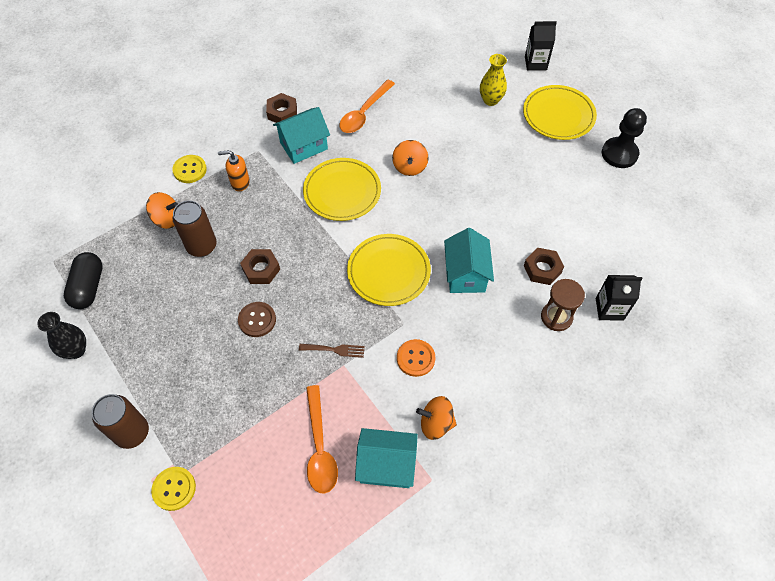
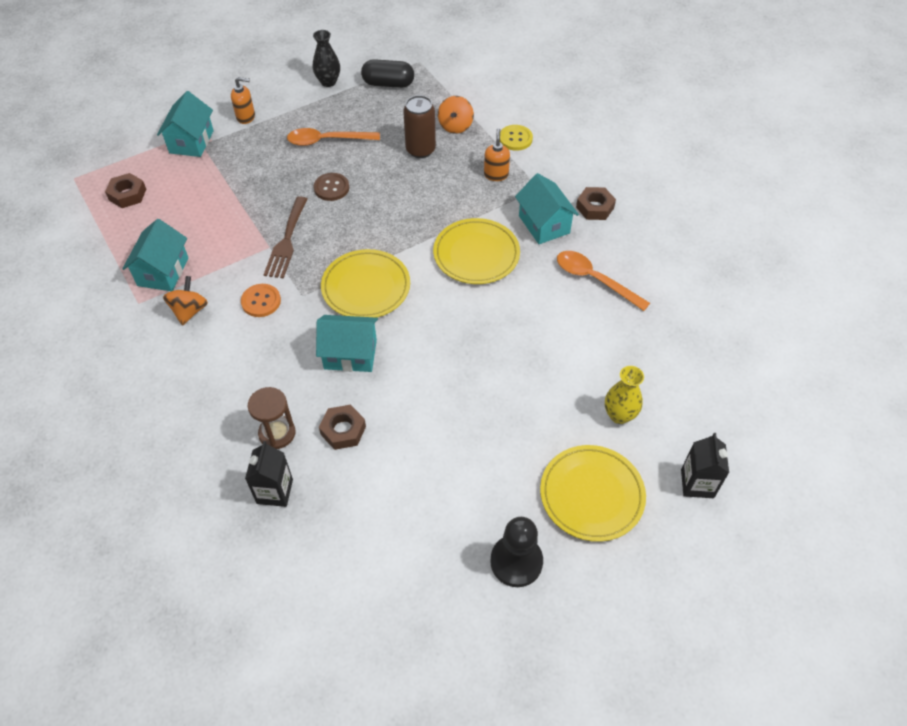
camera: 95 degrees right, 5 degrees down
(132, 432) = (246, 117): brown can -> orange soap dispenser
(174, 489) = (191, 142): yellow button -> turquoise house
(261, 269) = (387, 190): brown nut -> brown nut (127, 194)
(320, 447) = (195, 227): orange spoon -> orange spoon (327, 140)
(335, 350) = (286, 241): brown fork -> brown fork, size x1.69
(409, 167) = (507, 317): orange spinning top -> none

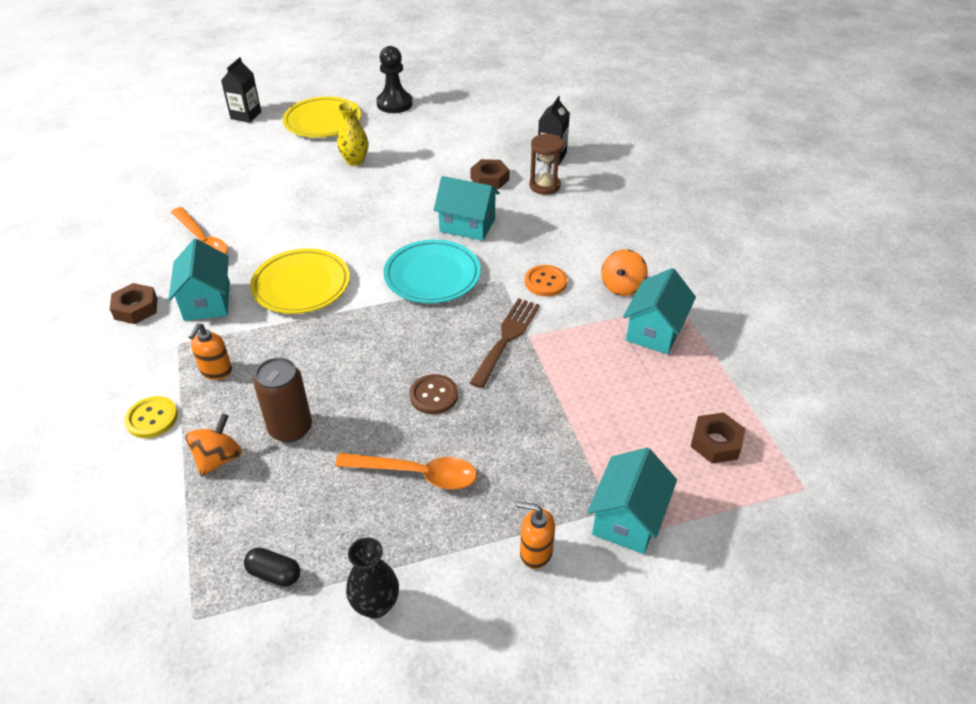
camera: 165 degrees left, 10 degrees down
(366, 287) = (432, 275): yellow plate -> turquoise plate
(388, 84) = (274, 574): black capsule -> black capsule, size x0.62
(619, 415) = (267, 153): yellow vase -> yellow vase (355, 161)

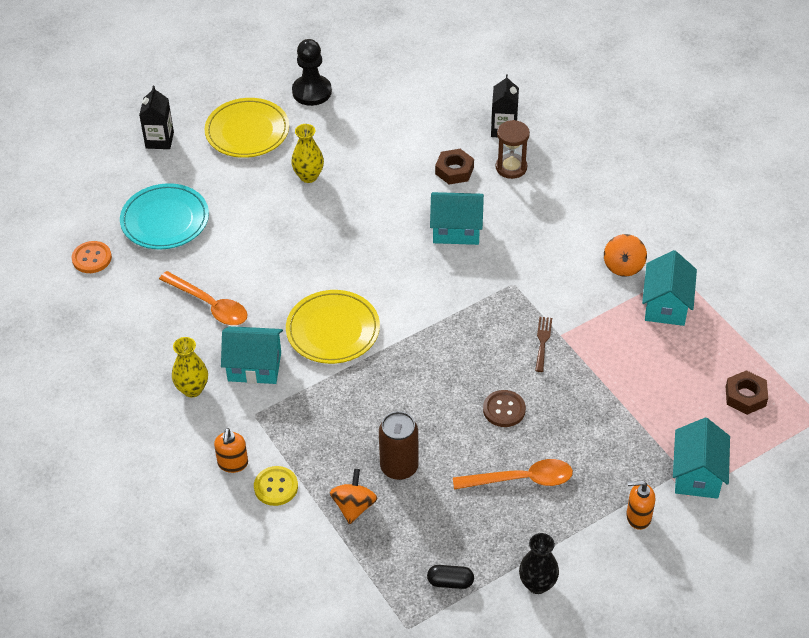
camera: 15 degrees left, 5 degrees up
(136, 308) = (192, 389): brown nut -> yellow vase
(207, 301) = (254, 367): turquoise house -> turquoise house turned 60 degrees counterclockwise
(216, 371) = (305, 432): orange soap dispenser -> orange soap dispenser (233, 464)
(432, 275) = (449, 293): turquoise plate -> turquoise plate (165, 220)
(507, 338) = (543, 341): brown fork -> brown fork, size x0.59
(545, 282) = (554, 277): orange button -> orange button (92, 258)

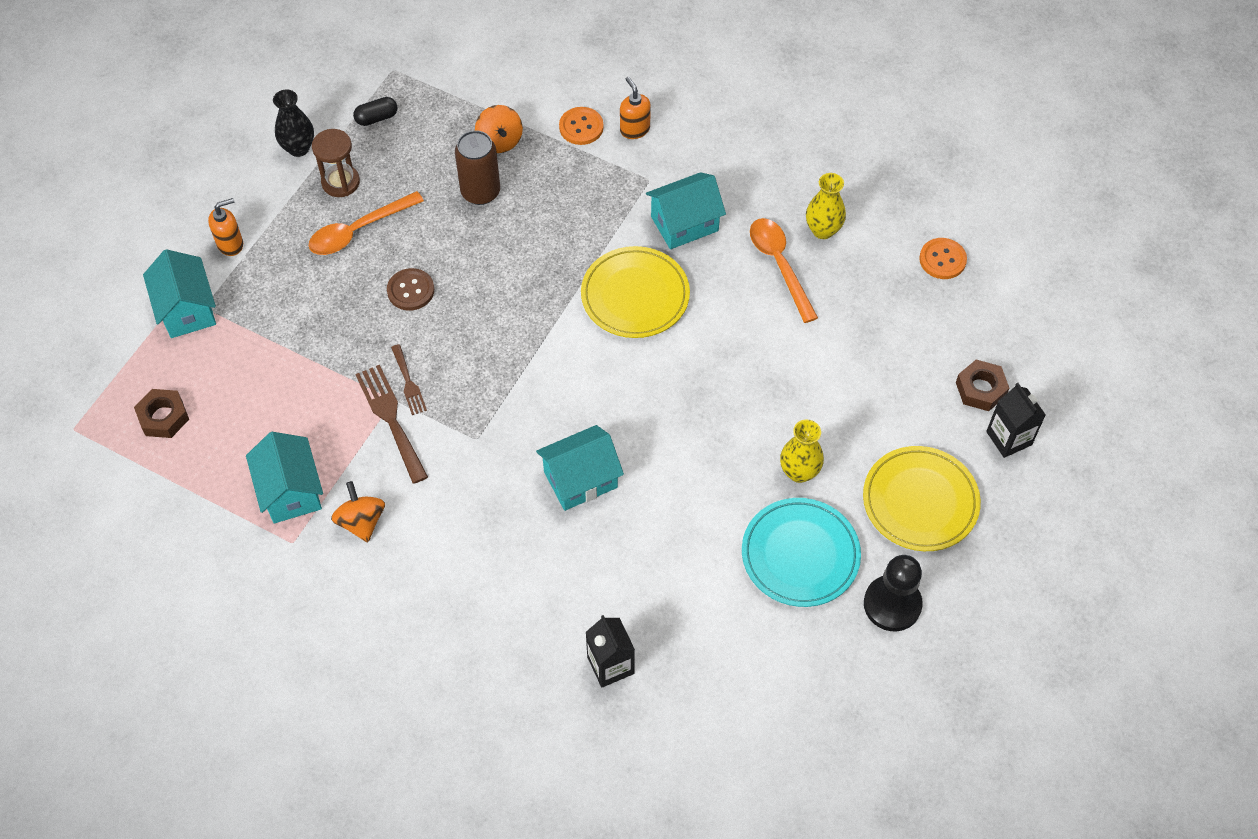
camera: 150 degrees right, 10 degrees up
(165, 220) = (909, 338): turquoise plate -> turquoise plate (800, 555)
(192, 389) = (725, 176): yellow vase -> yellow vase (823, 230)
(209, 305) = (779, 265): orange spoon -> orange spoon turned 60 degrees clockwise
(276, 487) = (581, 127): yellow button -> orange button
(454, 170) = (633, 565): brown nut -> brown nut (980, 389)
(511, 167) = (567, 605): brown hourglass -> brown hourglass (340, 182)
(569, 323) = (390, 418): none -> brown fork

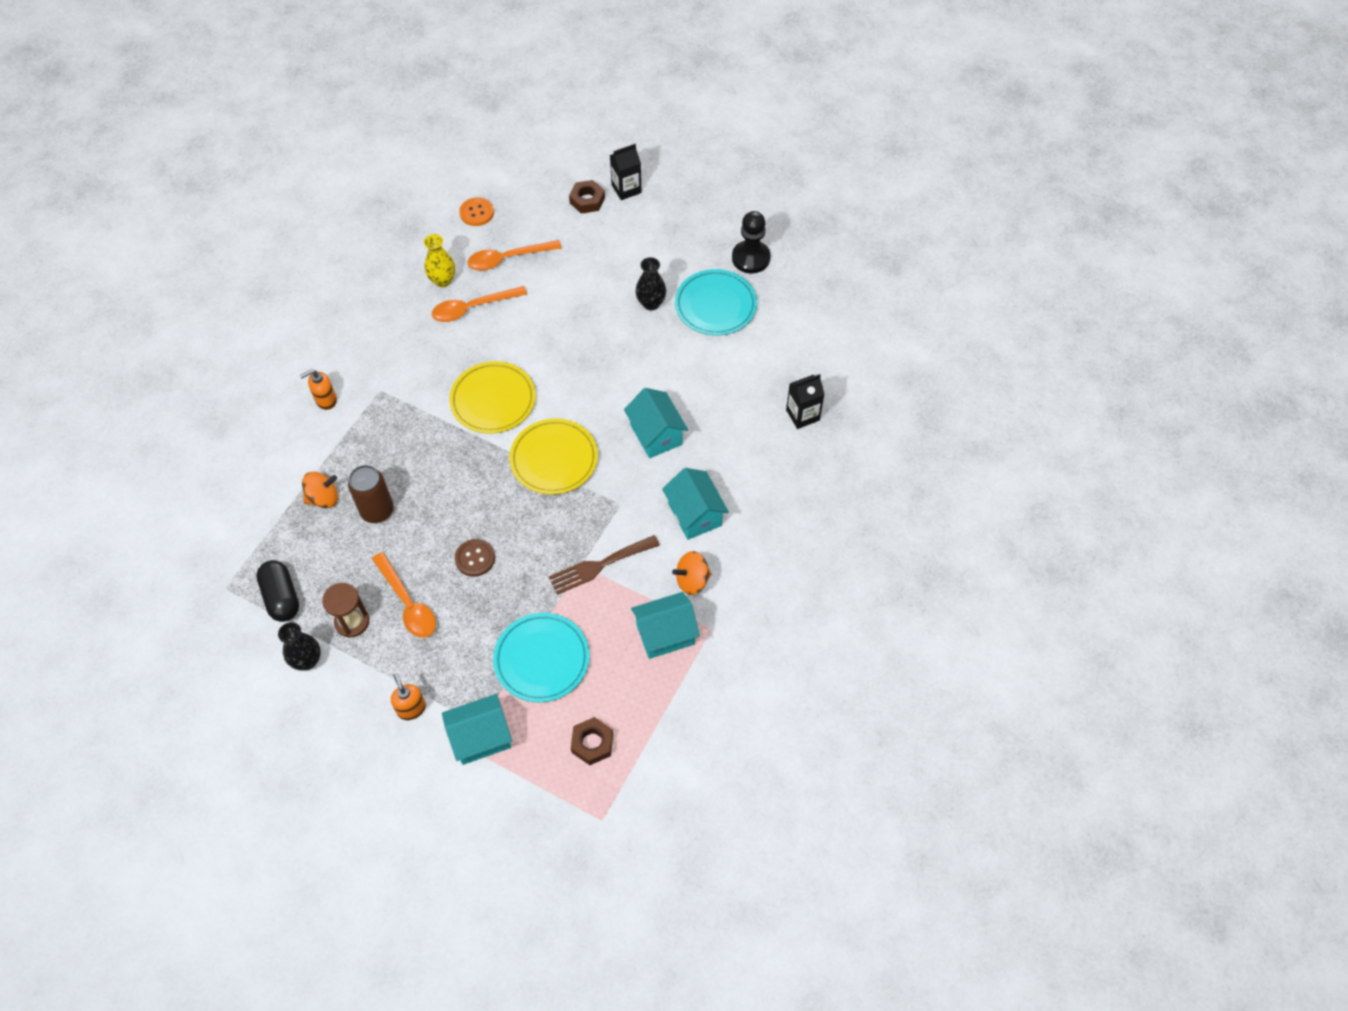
camera: 90 degrees left, 0 degrees up
(273, 363) = (542, 659): none -> turquoise plate
(376, 118) = (281, 597): black capsule -> black capsule, size x1.62
(408, 383) = (566, 555): brown fork -> none
(581, 127) = (317, 438): orange button -> none
(684, 223) = (427, 367): turquoise house -> turquoise house (694, 514)
(799, 472) = (651, 303): yellow vase -> black vase
(865, 299) = (508, 259): none -> orange spoon
(920, 501) = (674, 238): yellow plate -> yellow plate (554, 459)

